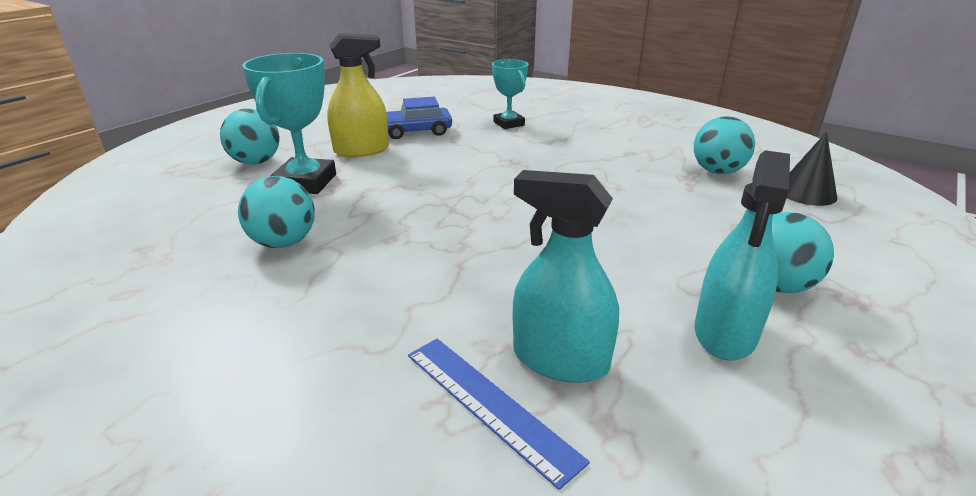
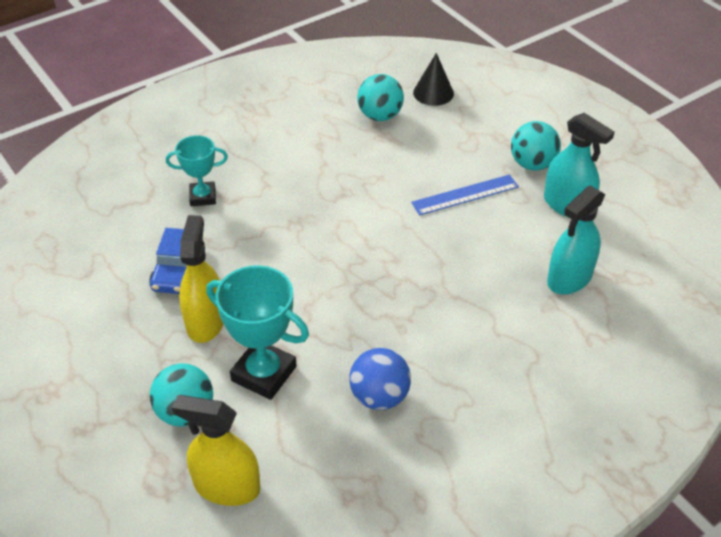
camera: 70 degrees left, 15 degrees up
(170, 191) = (227, 486): none -> yellow spray bottle
(283, 242) = (379, 396): turquoise ball -> blue ball
(489, 404) = (596, 317): blue ruler -> blue ruler (465, 195)

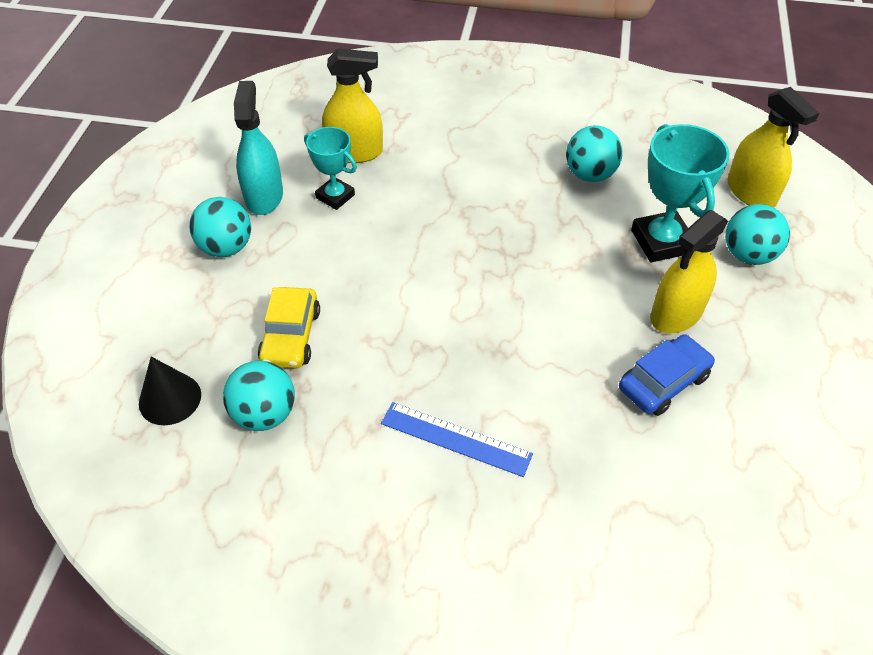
camera: 135 degrees left, 5 degrees up
(203, 197) = (567, 456): turquoise trophy -> turquoise trophy (335, 196)
(379, 396) = (590, 174): blue ball -> turquoise ball
(421, 151) = (290, 336): none -> yellow car
(465, 195) = (323, 264): blue ruler -> blue ruler (455, 439)
(569, 278) = (354, 152): turquoise spray bottle -> yellow spray bottle

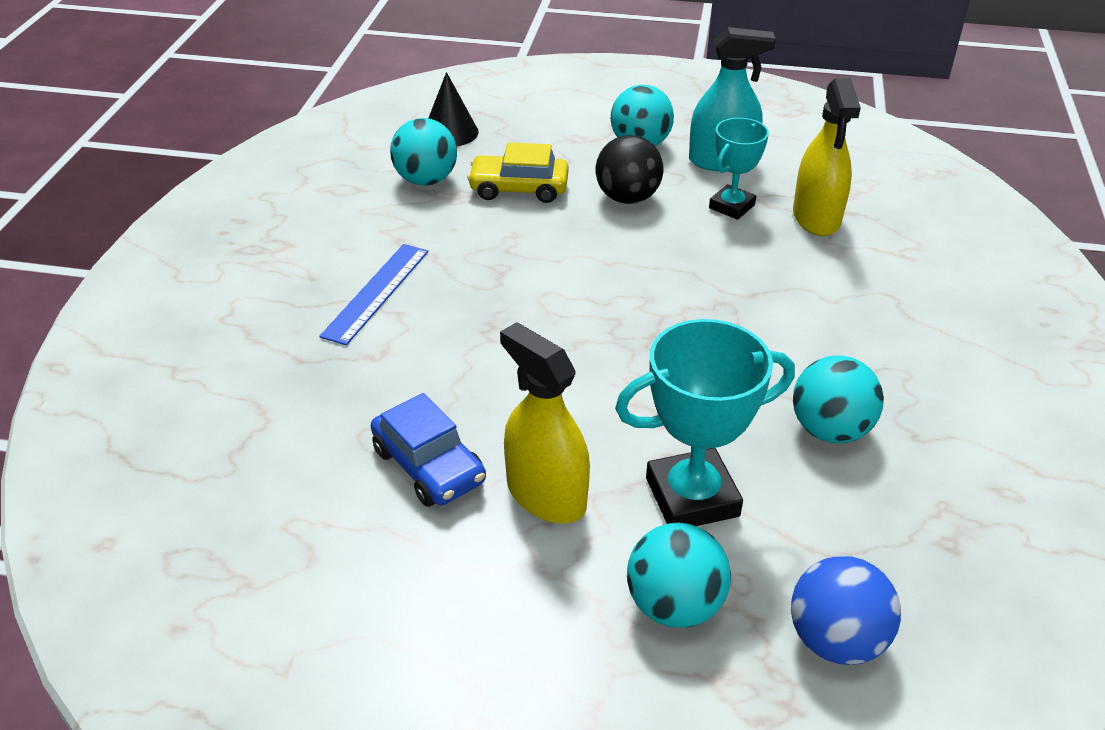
camera: 90 degrees right, 10 degrees down
(315, 259) = (627, 198): none -> black ball
(751, 192) = (835, 640): yellow spray bottle -> blue ball

